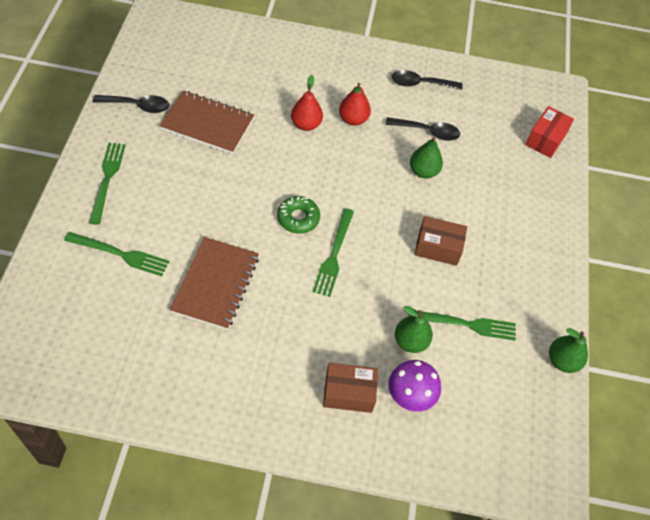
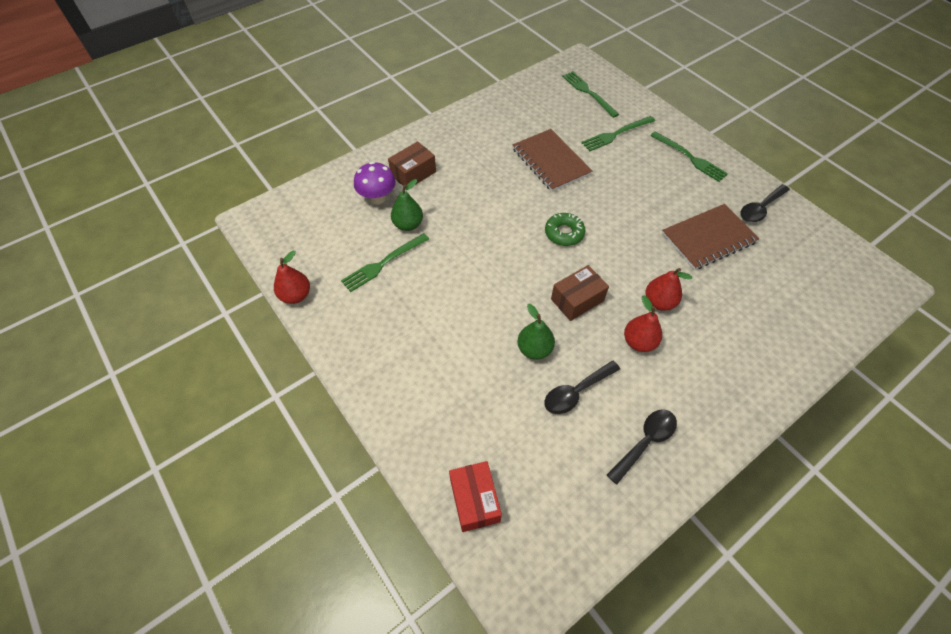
camera: 140 degrees right, 0 degrees up
(334, 255) = (513, 231): green fork -> green fork (588, 93)
(438, 247) = (455, 297): brown box -> brown box (577, 300)
(562, 361) = (296, 295): green pear -> red pear

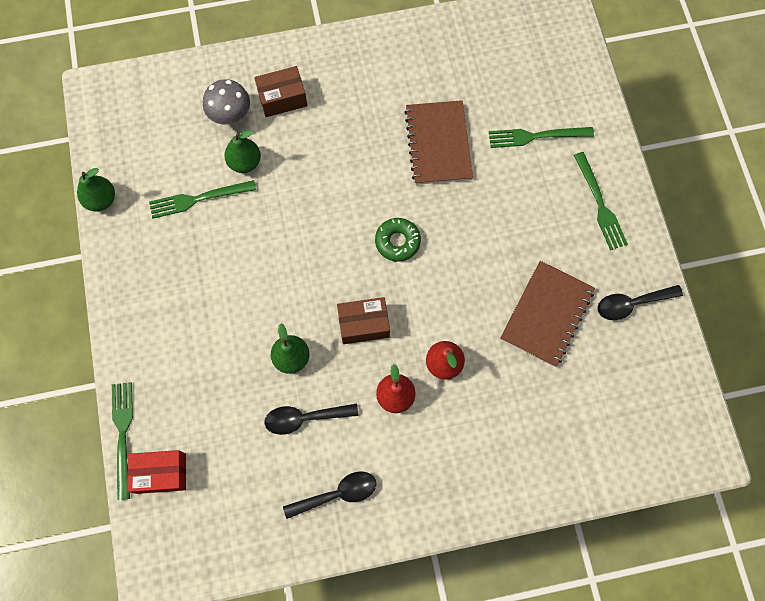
camera: 25 degrees right, 15 degrees up
(296, 295) = (101, 200): red pear -> green pear
(377, 198) = (230, 115): purple mushroom -> grey mushroom
(474, 500) = (161, 473): red box -> red box turned 75 degrees clockwise
(588, 93) = (542, 62): green fork -> green fork (123, 435)
(708, 238) = (546, 314): brown notebook -> brown notebook turned 60 degrees counterclockwise

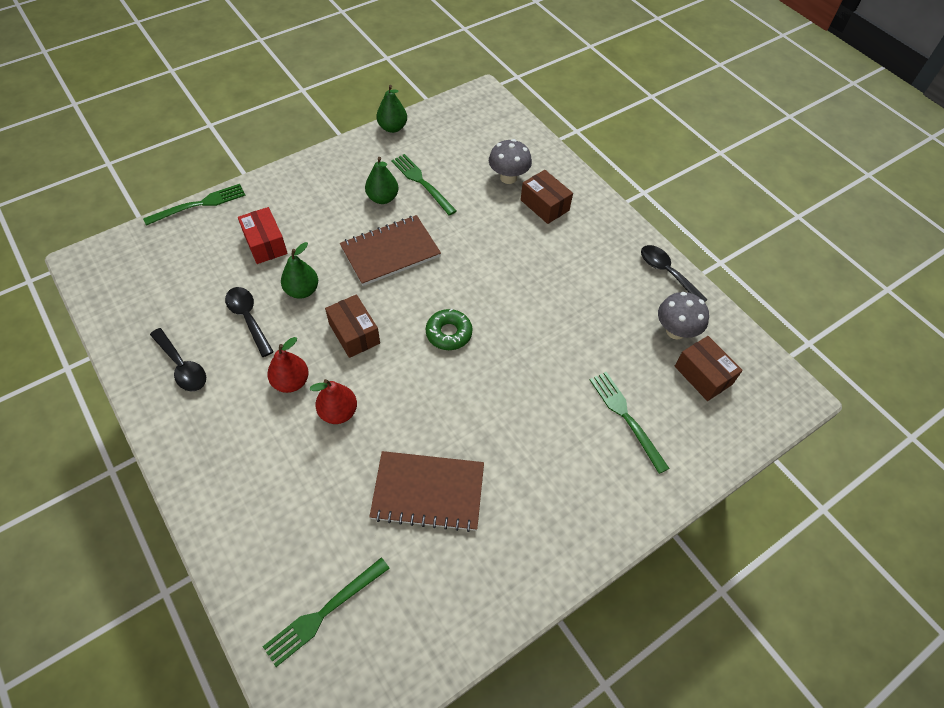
camera: 65 degrees right, 15 degrees down
(161, 473) = (172, 238): red box -> red box (265, 244)
(245, 162) = (470, 200): green pear -> green pear (382, 198)
(438, 144) = (567, 334): brown notebook -> brown notebook (390, 252)
(470, 59) = (675, 331): none -> grey mushroom
(520, 60) = (703, 375): none -> brown box
(599, 204) = (582, 506): green fork -> green fork (324, 612)
(631, 304) = (477, 580): black spoon -> black spoon (667, 273)

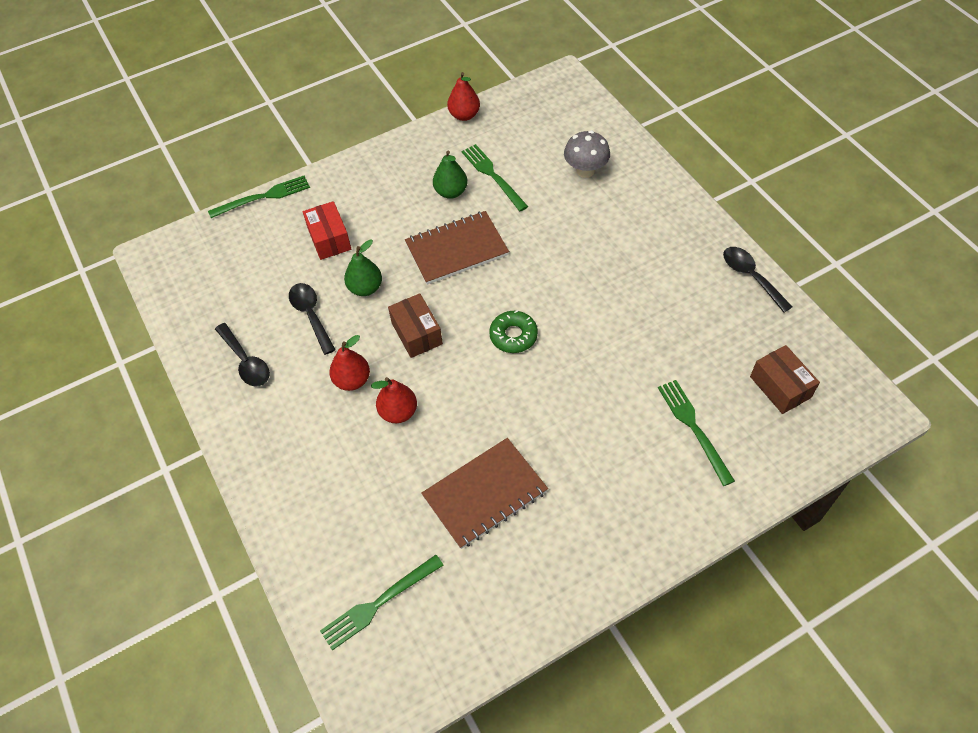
camera: 10 degrees right, 0 degrees up
(392, 128) = (464, 115): green pear -> red pear
(428, 492) = (485, 494): brown notebook -> brown notebook turned 45 degrees counterclockwise
(544, 205) = (623, 201): brown box -> none
(675, 331) = (754, 339): grey mushroom -> none

